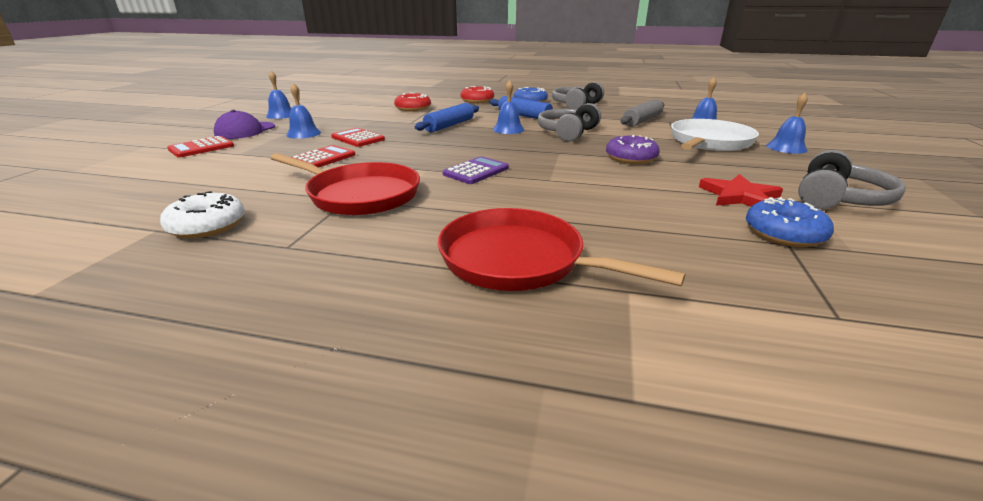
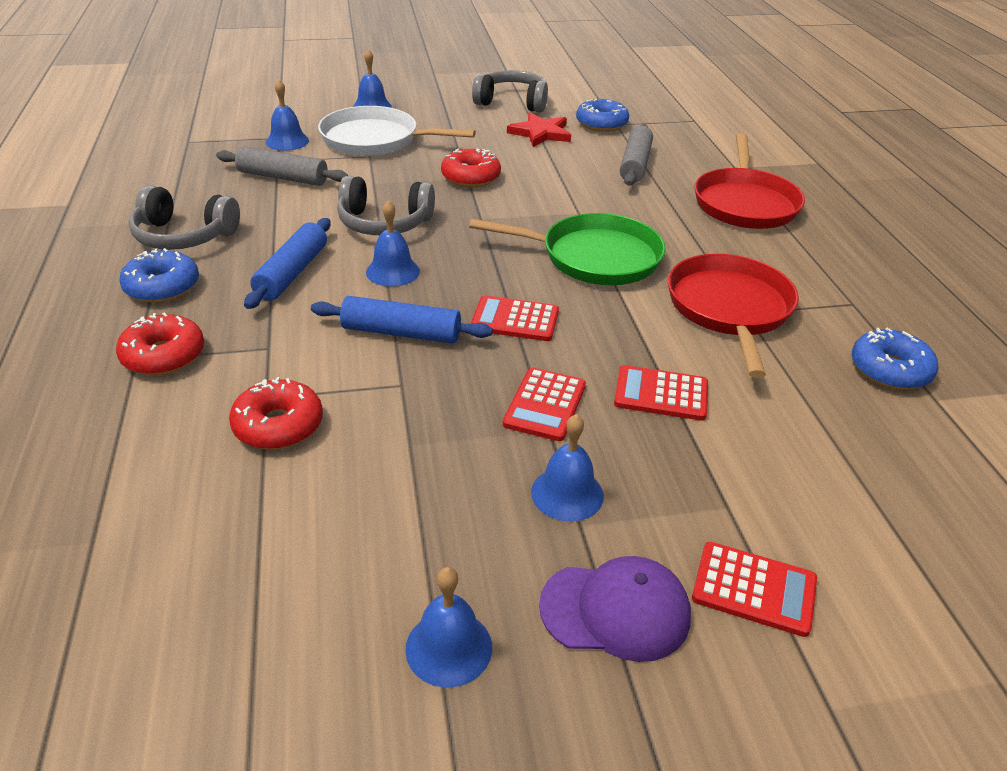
camera: 115 degrees left, 10 degrees up
(207, 226) = (889, 370): white donut -> blue donut
(431, 143) = (515, 320): none -> red calculator
(476, 171) = (594, 257): purple calculator -> green pan
(631, 158) = (471, 177): purple donut -> red donut
(648, 224) = (635, 164): none -> grey rolling pin

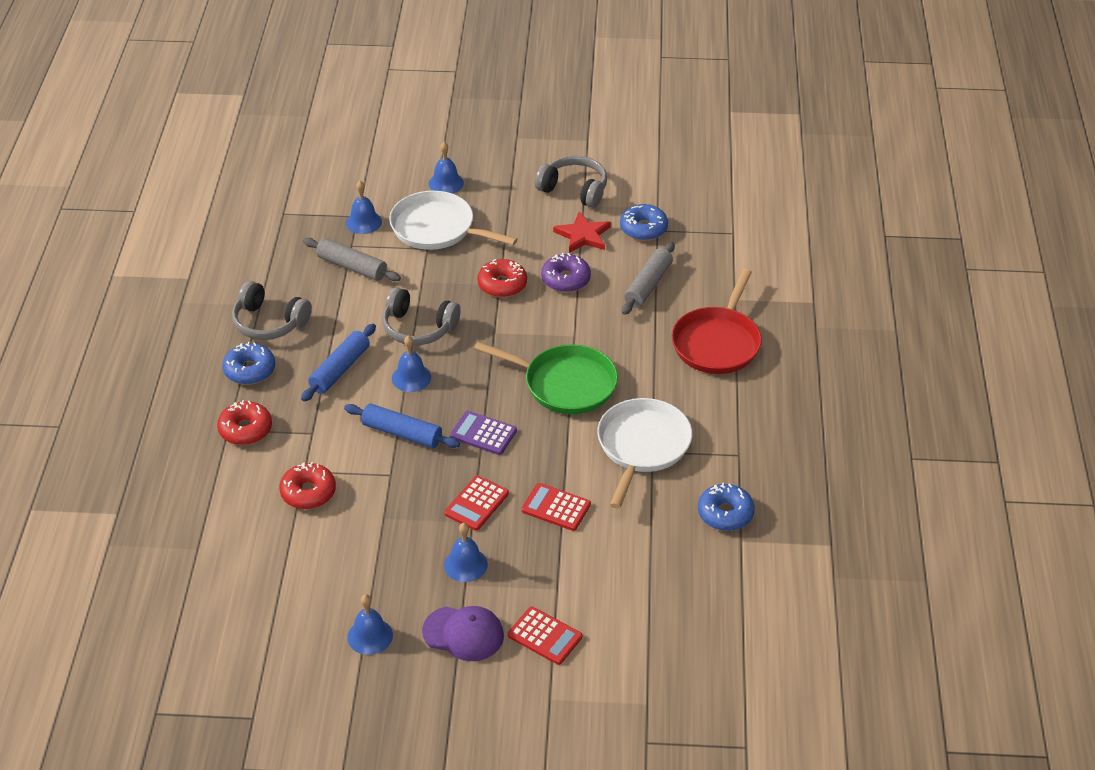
camera: 15 degrees right, 5 degrees up
(515, 320) = (483, 434): red calculator -> purple calculator
(541, 167) = (565, 279): none -> purple donut
(729, 309) = (642, 446): red pan -> white pan

